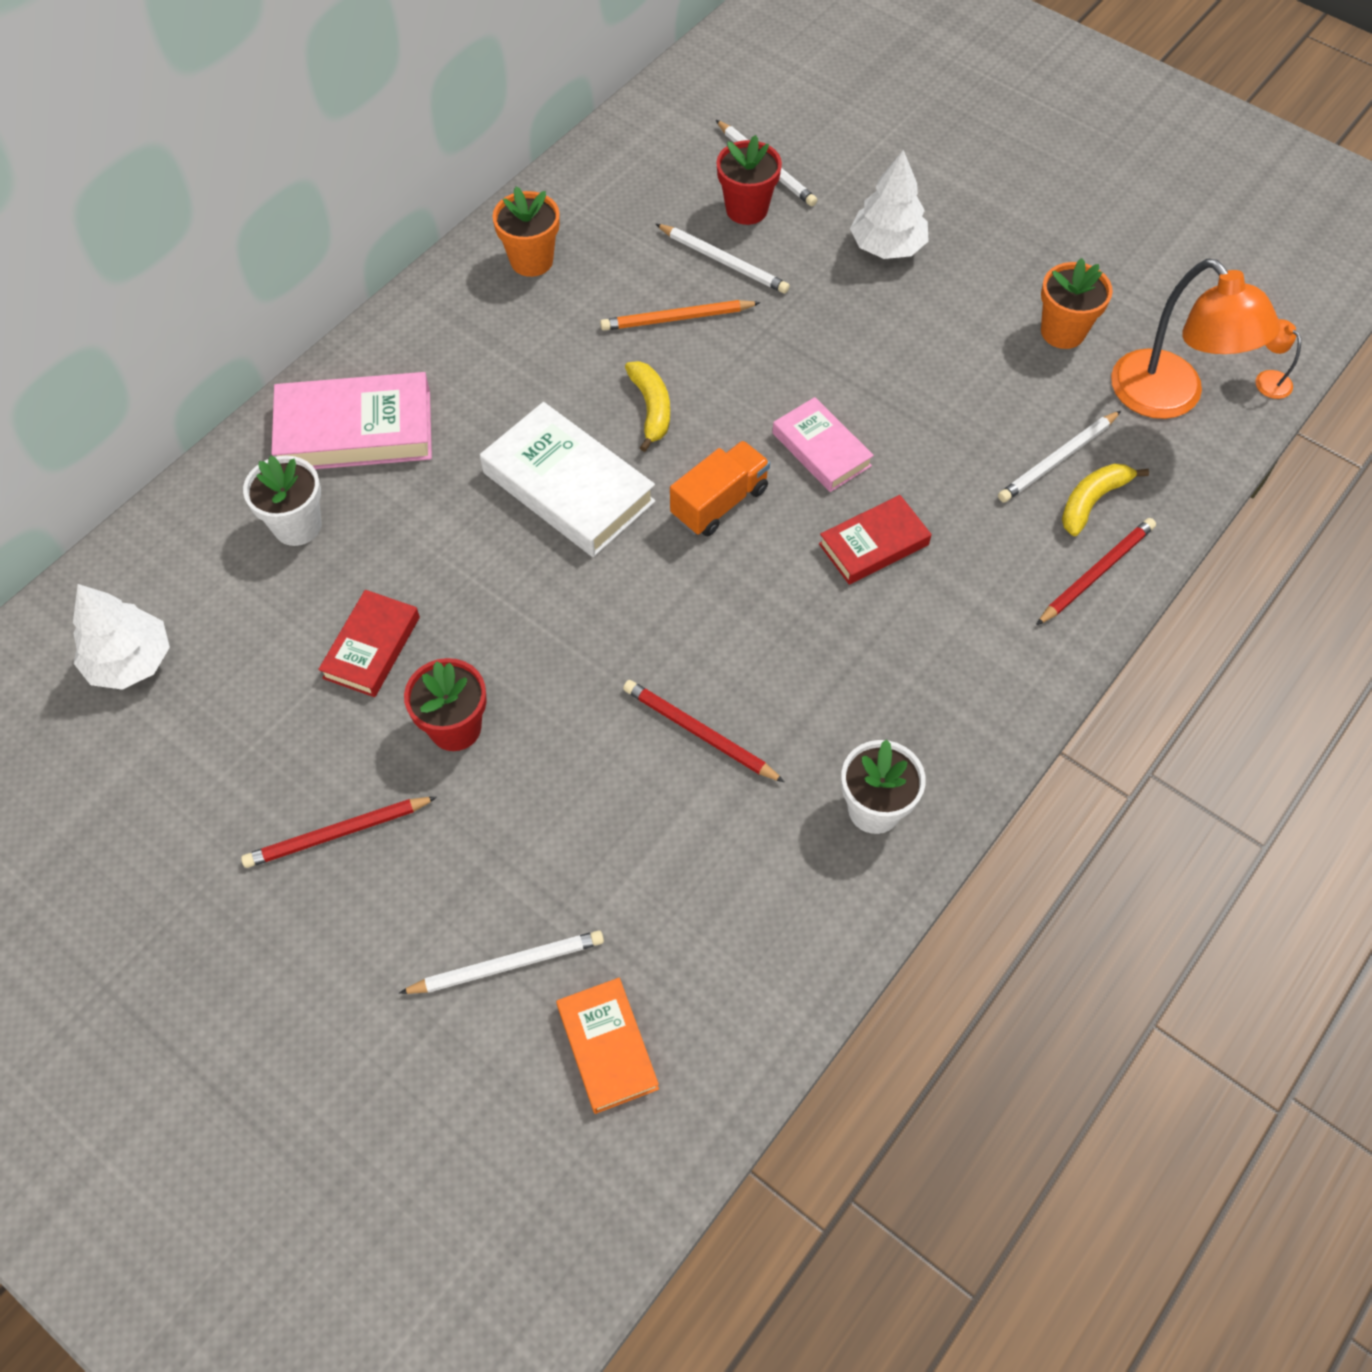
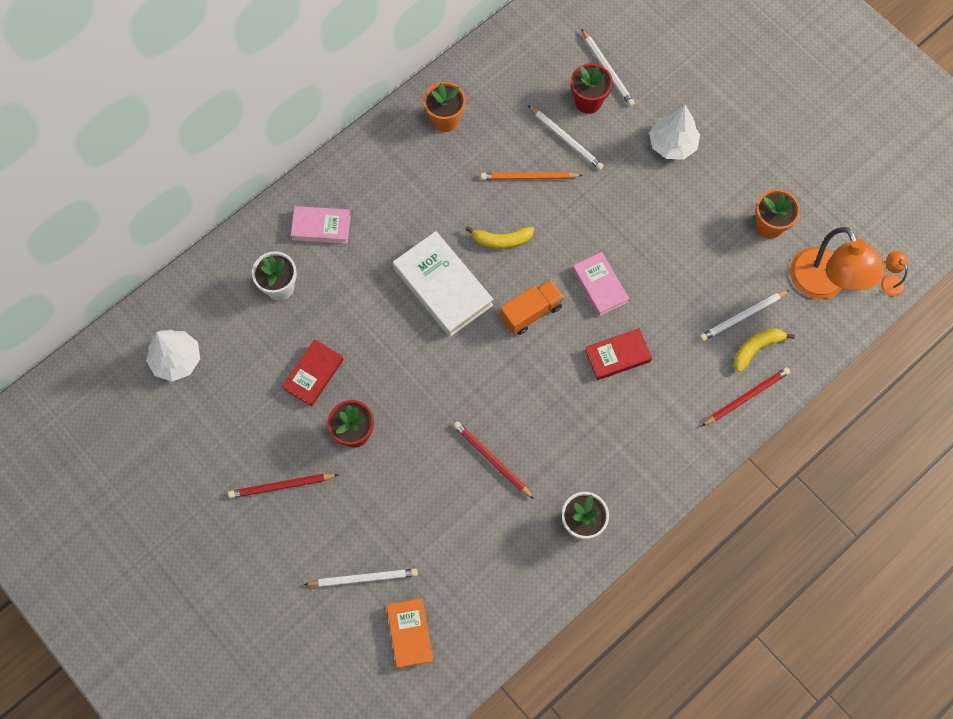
camera: 10 degrees right, 10 degrees up
(355, 430) = (321, 227): pink book -> pink book, size x0.61
(651, 409) = (501, 240): yellow banana -> yellow banana turned 90 degrees clockwise

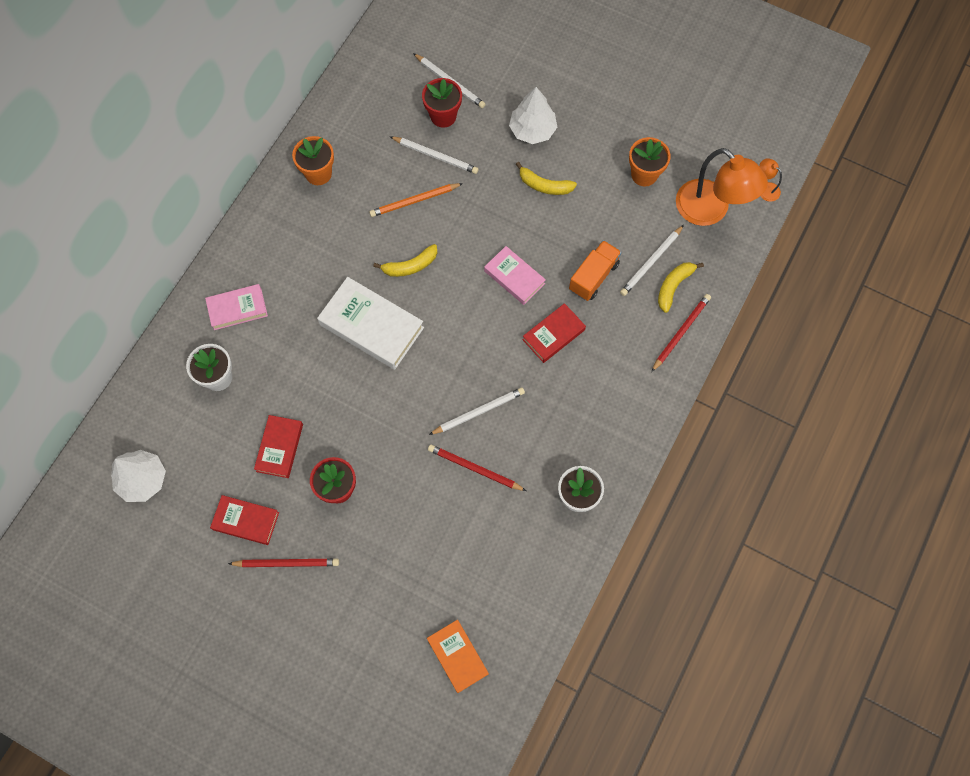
camera: 20 degrees left, 0 degrees up
(257, 433) = (246, 521): none -> red book
(281, 486) = (286, 563): red pencil -> red pencil turned 150 degrees counterclockwise
(363, 578) = (395, 620): white pencil -> white pencil (478, 412)
(531, 312) = (461, 322): orange truck -> orange truck (593, 276)
(663, 204) = (544, 185): none -> yellow banana

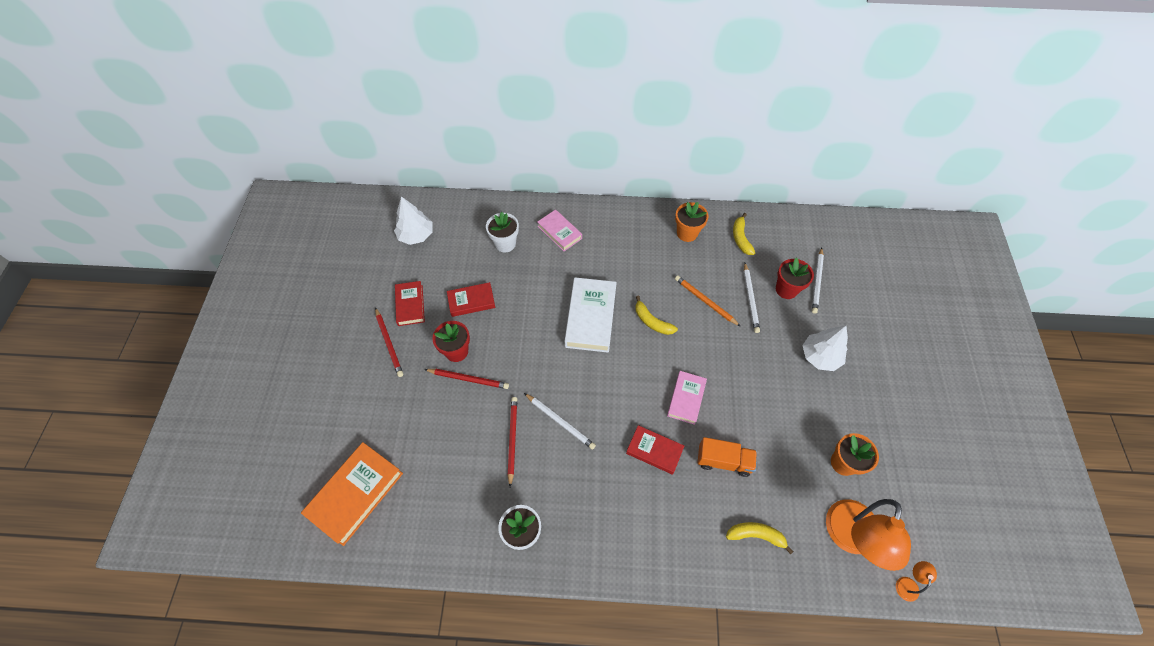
camera: 65 degrees right, 10 degrees down
(457, 656) = (355, 494): orange book -> orange book, size x1.65
(544, 185) = (779, 386): yellow banana -> yellow banana (741, 238)
(651, 262) = (766, 505): white pencil -> none
(680, 332) = (716, 561): red pencil -> red pencil (468, 379)

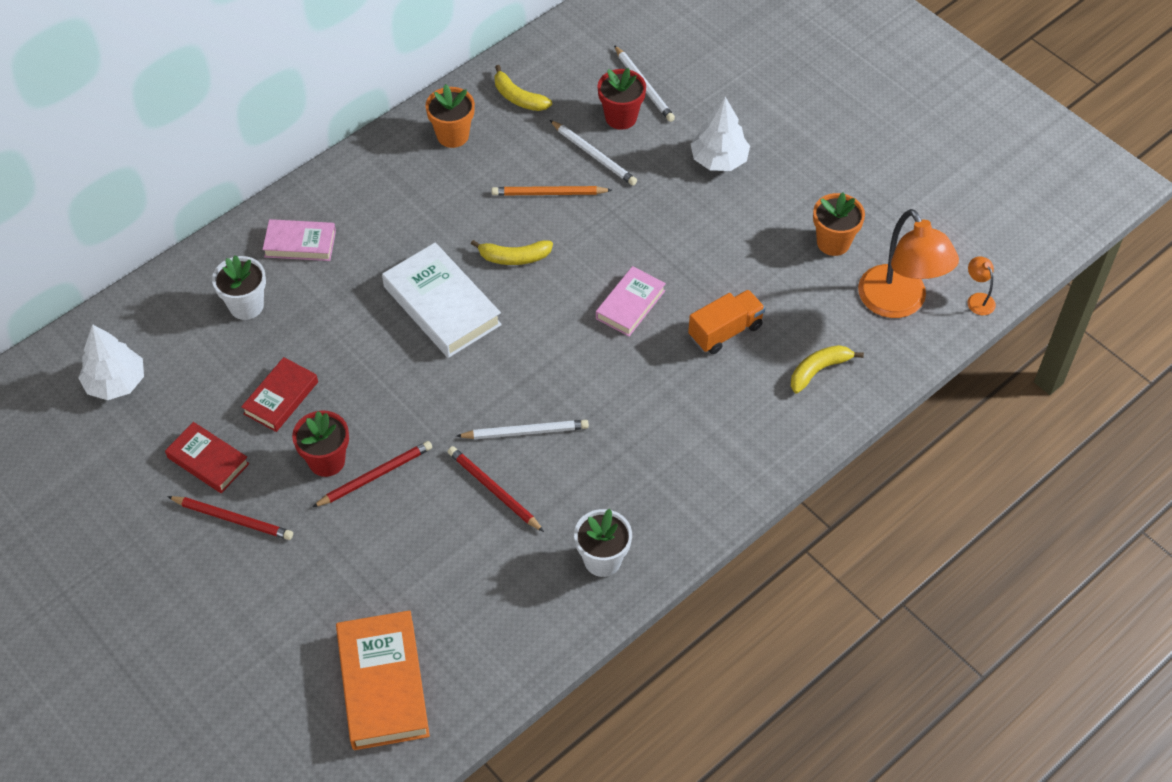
camera: 45 degrees left, 5 degrees down
(654, 451) = (650, 378): red book -> none
(686, 398) = (630, 304): pink book -> pink book turned 60 degrees clockwise

